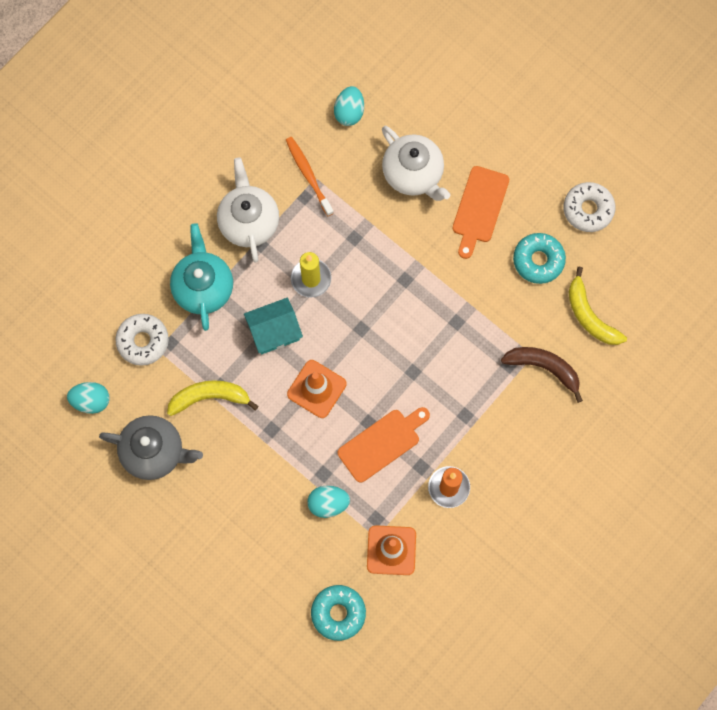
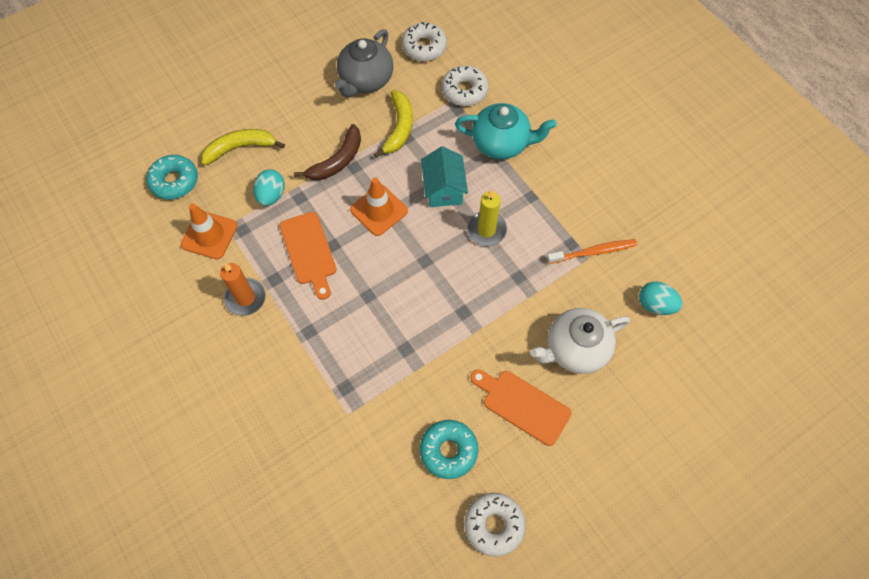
camera: 105 degrees right, 10 degrees down
(91, 401) = (424, 47): turquoise egg -> white donut
(249, 221) = (556, 192): white teapot -> none
(544, 368) = (330, 422): brown banana -> brown banana (337, 161)
(589, 315) = (371, 488): yellow banana -> yellow banana (240, 148)

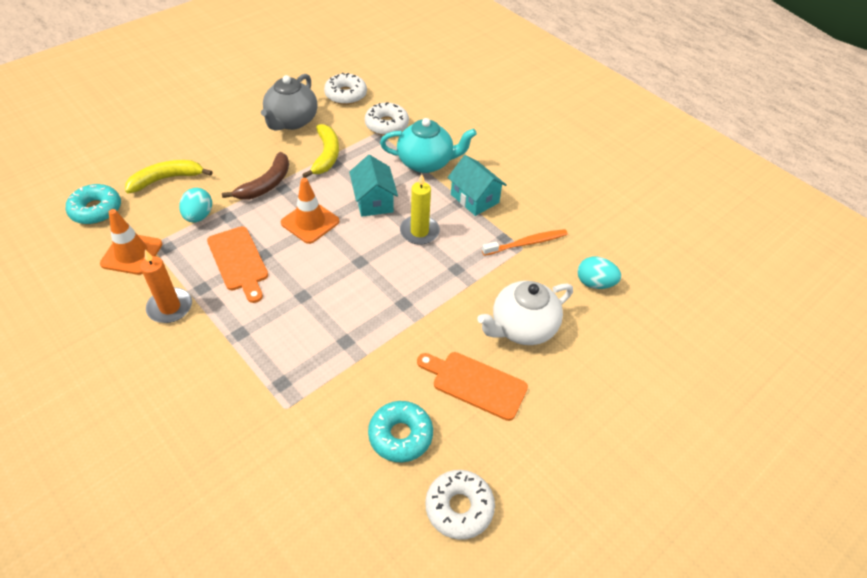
camera: 10 degrees left, 15 degrees down
(547, 193) = (474, 198): none -> turquoise house

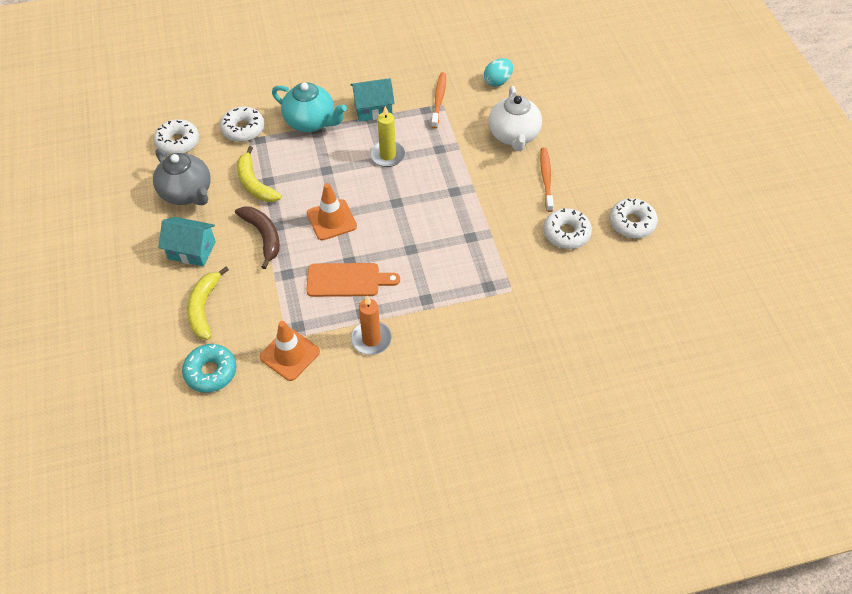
camera: 60 degrees left, 5 degrees up
(199, 216) = (272, 295): turquoise egg -> none
(326, 155) = (254, 183): yellow banana -> yellow banana turned 150 degrees counterclockwise
(374, 201) = (334, 171): turquoise house -> turquoise house (192, 250)
(400, 435) = (566, 233): turquoise donut -> white donut
(426, 162) = (311, 122): turquoise teapot -> turquoise teapot turned 90 degrees clockwise
(475, 383) = (546, 179): orange cutting board -> orange toothbrush

